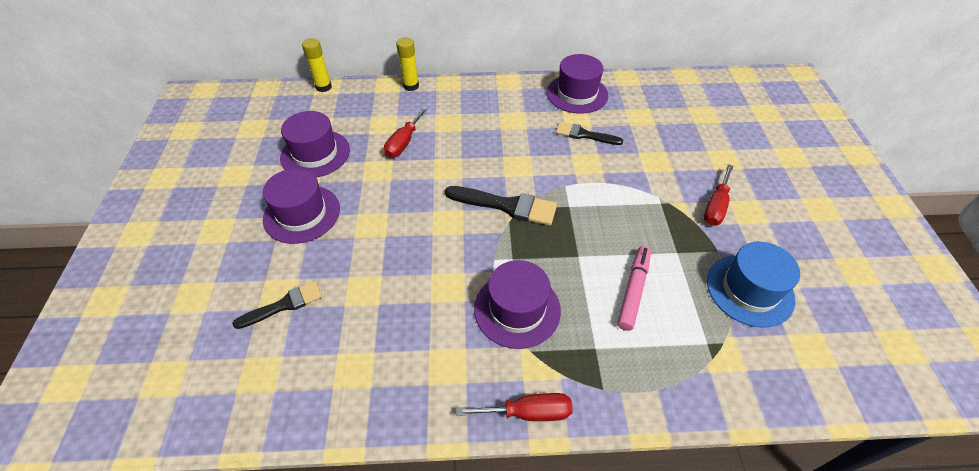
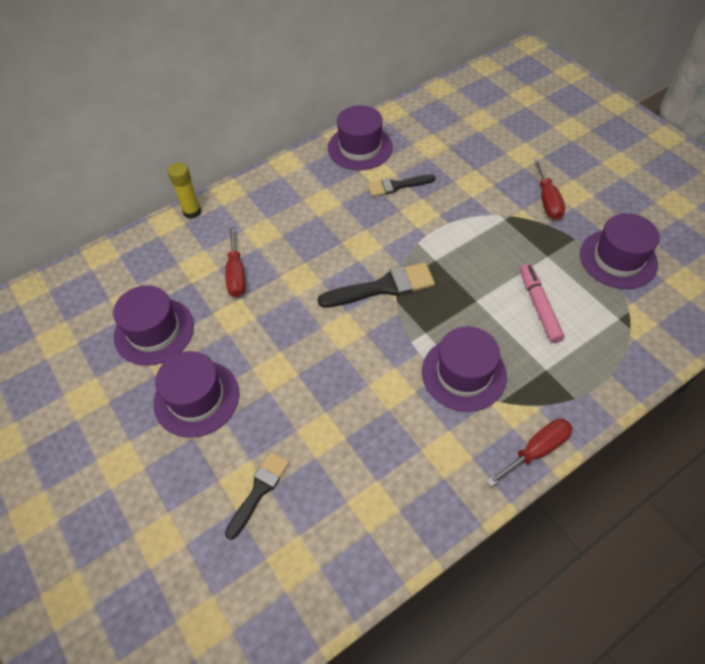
camera: 30 degrees left, 5 degrees up
(323, 87) = (97, 256): yellow glue stick -> none
(749, 290) = (618, 259): blue hat -> purple hat

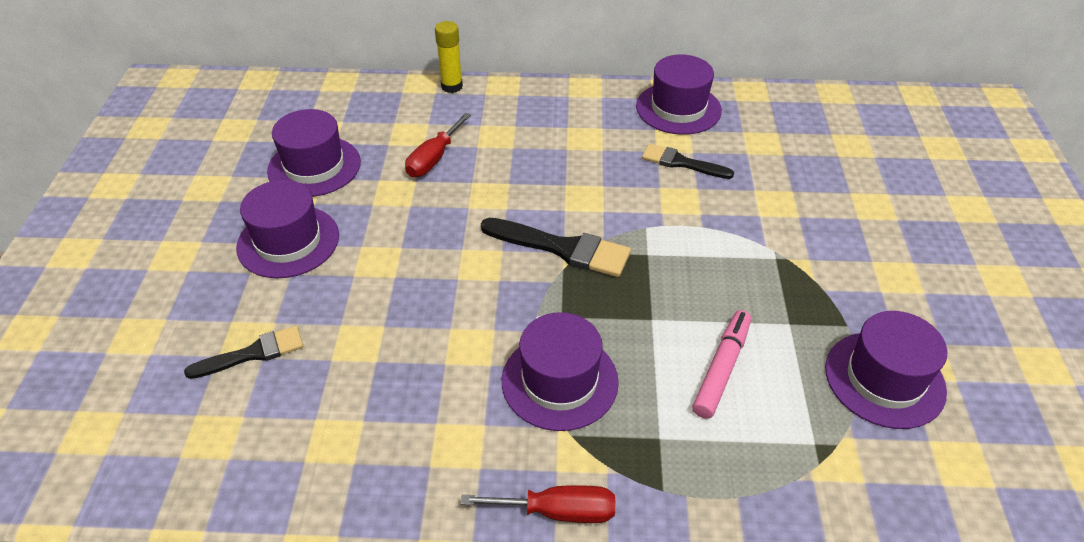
camera: 35 degrees right, 10 degrees down
(547, 200) = (852, 267): red screwdriver -> none

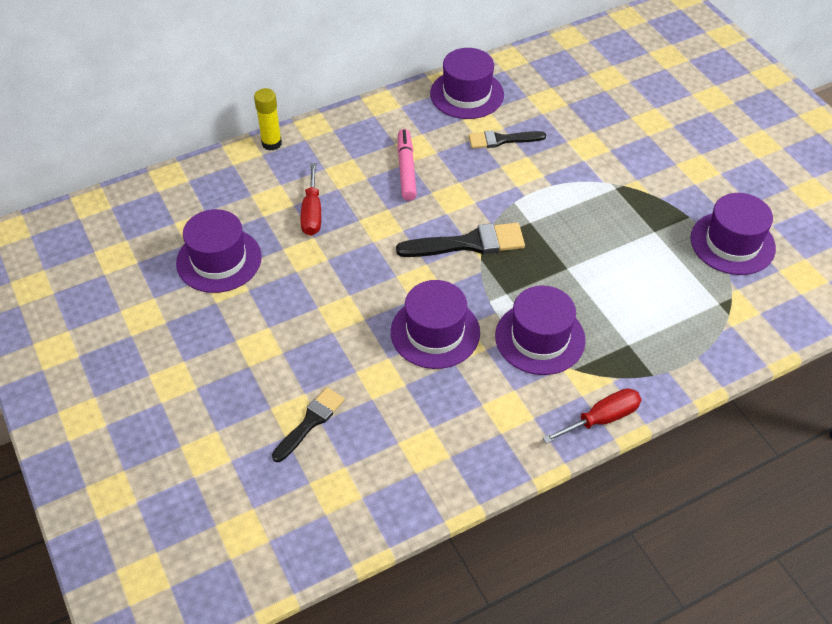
camera: 30 degrees left, 5 degrees up
(288, 241) = (256, 329): purple hat -> purple hat (435, 332)
(721, 368) = (634, 281): pink marker -> pink marker (406, 169)

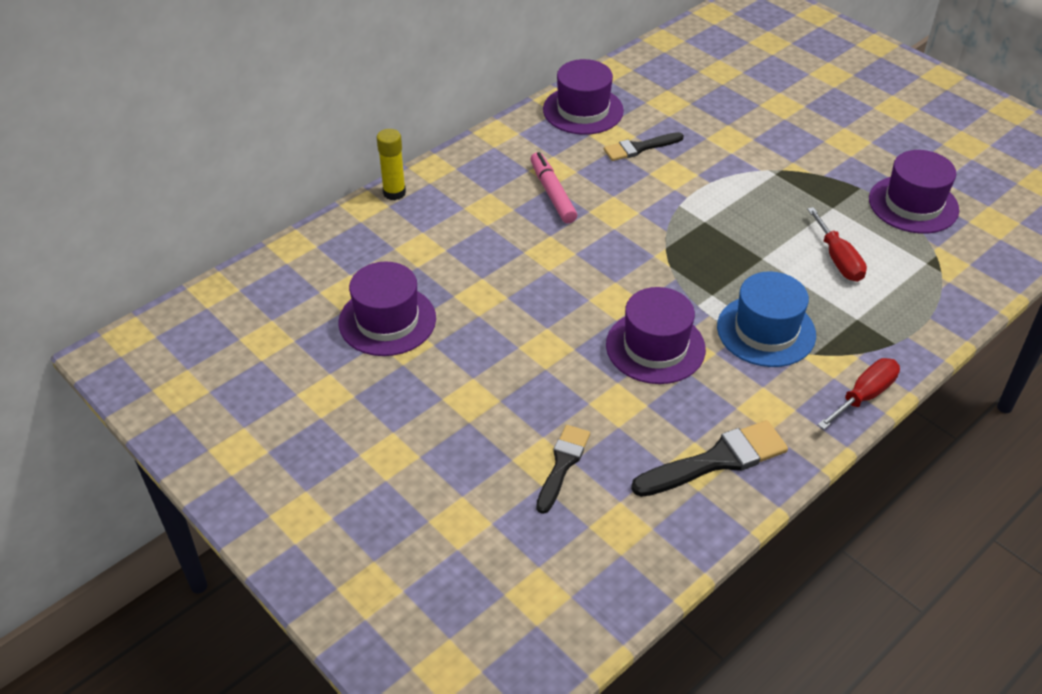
camera: 15 degrees left, 5 degrees down
(312, 213) = (470, 254): red screwdriver -> red screwdriver (838, 259)
(468, 243) = (650, 253): black brush -> black brush (716, 460)
(540, 338) = (766, 331): purple hat -> blue hat

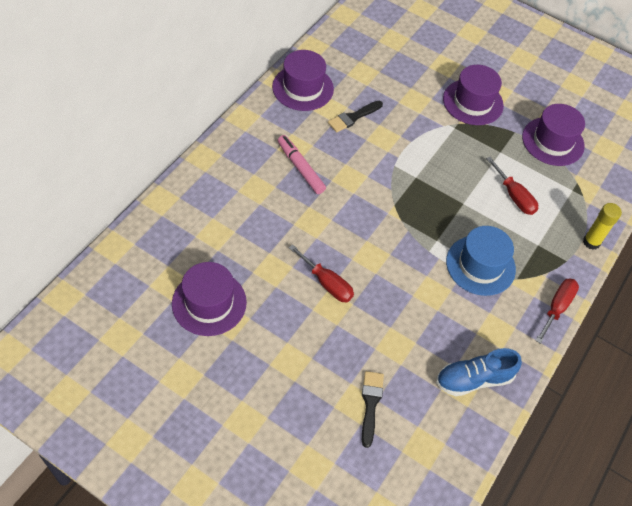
camera: 20 degrees left, 10 degrees up
(394, 193) = (180, 185): yellow glue stick -> yellow glue stick (591, 242)
(547, 321) = (327, 283): none -> red screwdriver
(655, 347) = (409, 292): purple hat -> purple hat (473, 102)
(716, 460) = (474, 379): black brush -> blue shoe

